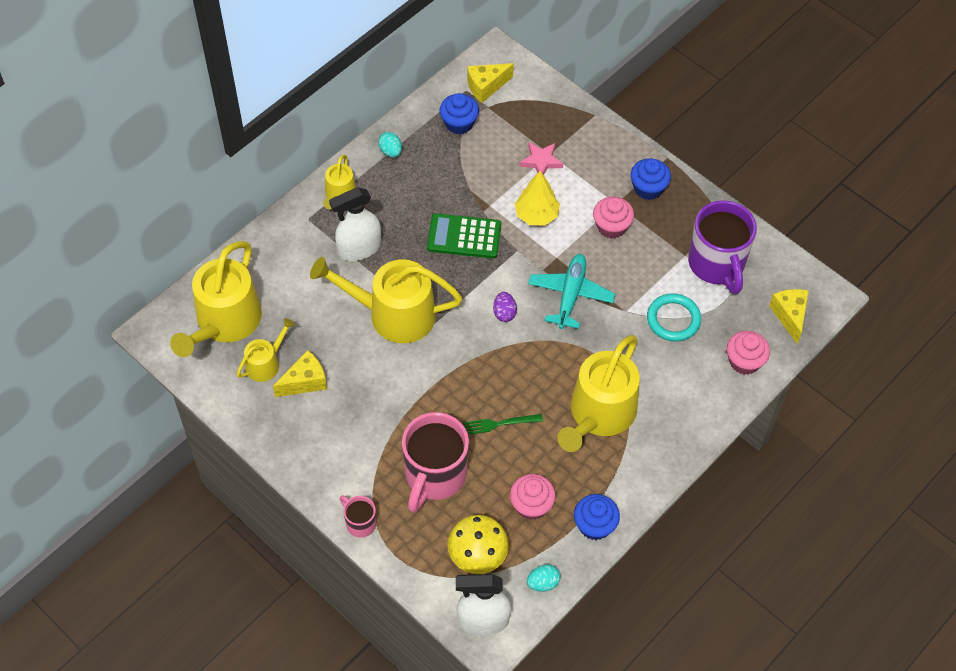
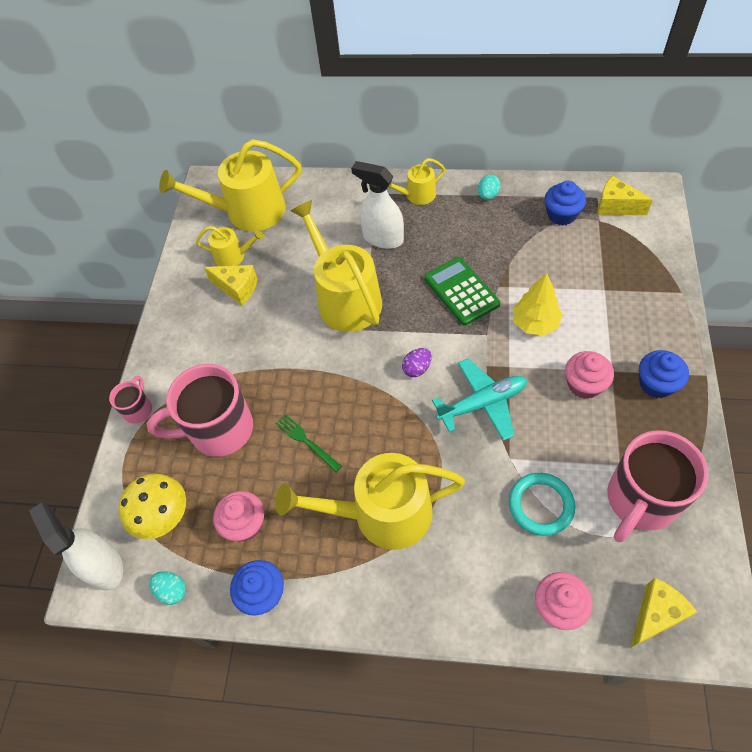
camera: 60 degrees right, 0 degrees up
(541, 161) = (590, 289): pink star -> none
(717, 265) = (640, 501): purple mug -> pink mug

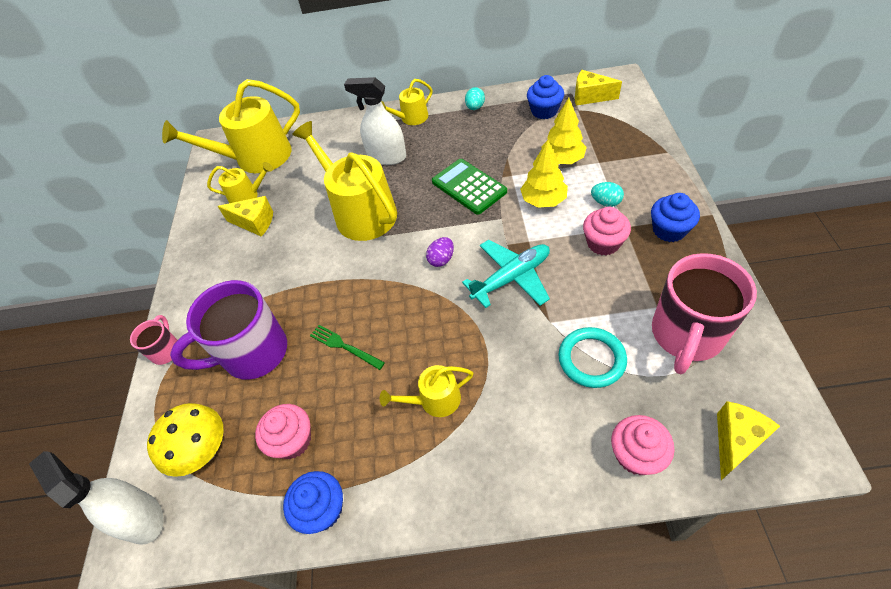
camera: 10 degrees left, 5 degrees down
(172, 590) = (221, 528): turquoise egg -> turquoise egg (605, 202)
(219, 430) = (252, 353): pink mug -> purple mug
(382, 514) = (435, 400): yellow watering can -> yellow watering can, size x0.51
(566, 279) = (562, 159): none -> yellow tree

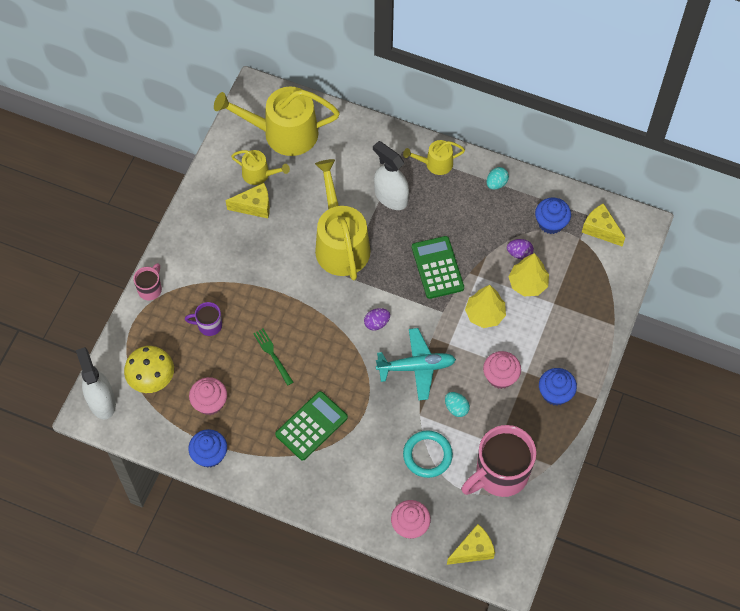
camera: 20 degrees right, 10 degrees up
(252, 353) = (208, 325): purple mug -> purple mug, size x0.48
(255, 223) = (254, 206): yellow cheese -> yellow cheese turned 45 degrees counterclockwise
(435, 400) = (311, 426): yellow watering can -> green calculator
(535, 142) = (519, 253): none -> purple egg
(605, 202) = (529, 343): turquoise egg -> turquoise egg (456, 408)

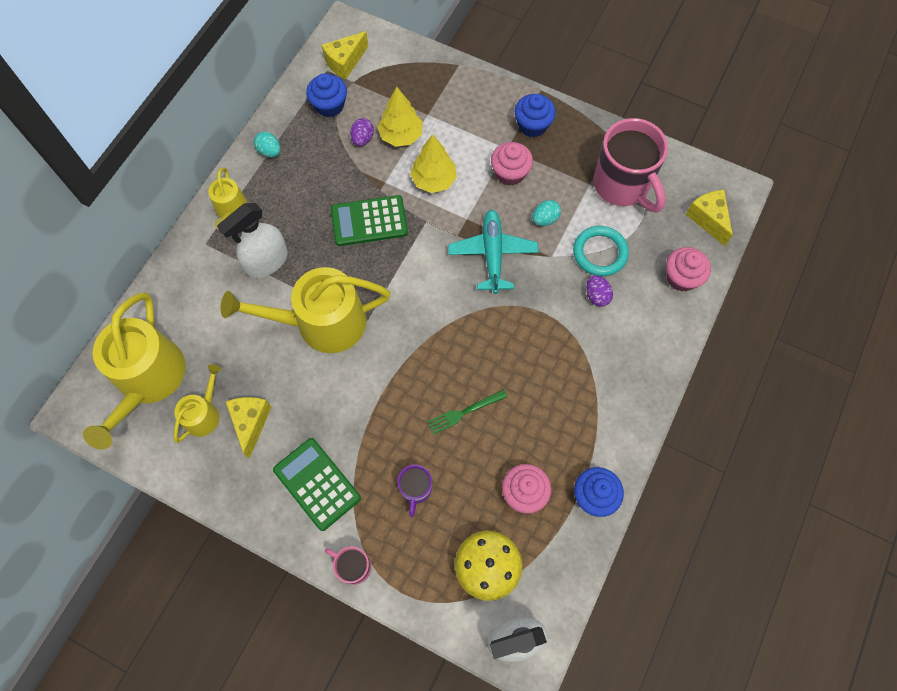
camera: 85 degrees left, 5 degrees up
(311, 426) = (560, 373): green calculator -> green calculator (317, 484)
(376, 323) = (433, 291): purple egg -> purple egg (596, 296)

